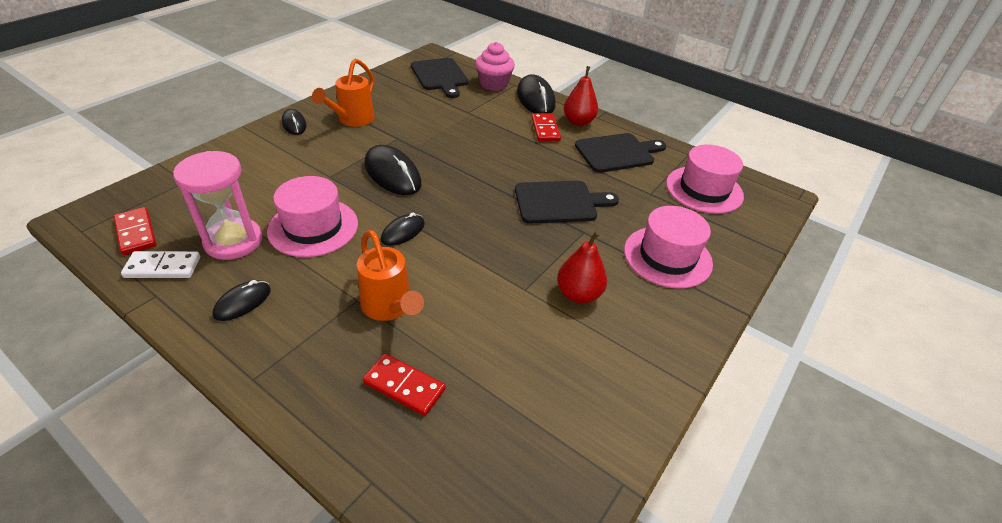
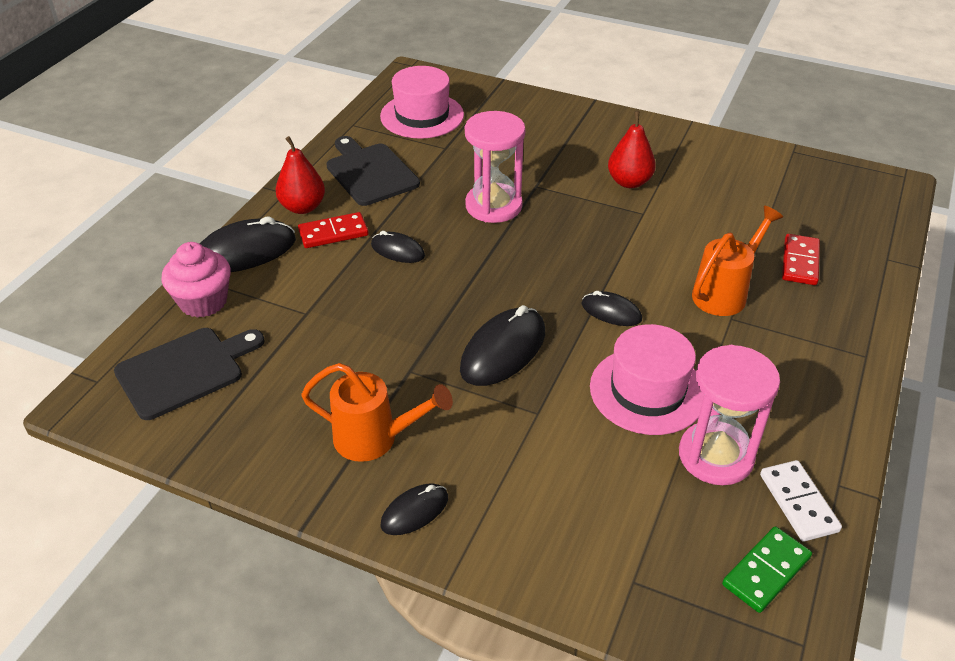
camera: 100 degrees left, 0 degrees up
(136, 233) = (766, 571): red domino -> green domino
(243, 302) = (794, 403): black mouse -> black mouse (398, 250)
(559, 202) = (493, 206): black cutting board -> pink hourglass
(667, 256) = (546, 136): pink hat -> none

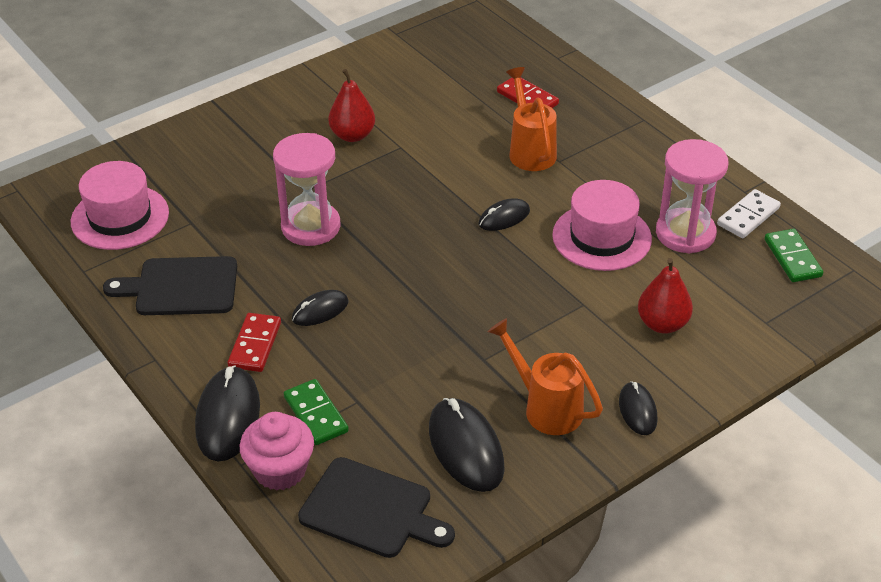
camera: 60 degrees left, 0 degrees up
(185, 371) = (371, 510): black cutting board -> black cutting board turned 120 degrees clockwise
(276, 296) = (315, 414): none -> green domino
(303, 207) = (193, 353): red pear -> red pear (662, 324)
(374, 439) = (546, 408): orange watering can -> orange watering can turned 90 degrees counterclockwise
(503, 351) = (502, 295): black mouse -> black mouse (466, 448)
(798, 503) = (748, 216): white domino -> white domino turned 60 degrees counterclockwise

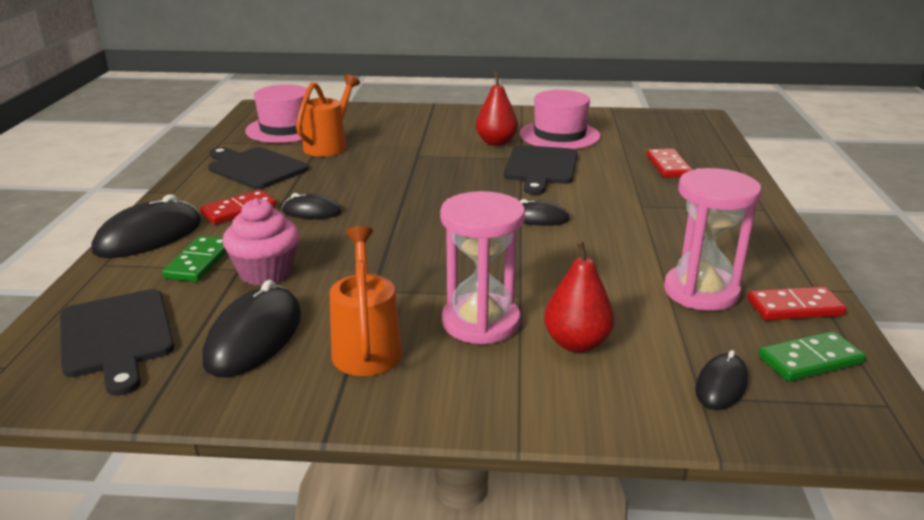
camera: 40 degrees right, 15 degrees down
(280, 470) = (116, 280): pink cupcake -> pink cupcake (266, 272)
(311, 226) = (386, 172): pink hourglass -> pink hourglass (481, 322)
(432, 152) = (541, 167): none -> black cutting board
(530, 151) = (624, 192): orange watering can -> orange watering can (329, 146)
(601, 237) = (608, 261): pink hat -> pink hat (559, 135)
(637, 410) = (445, 395): black mouse -> black mouse (721, 385)
(748, 216) = (794, 307): white domino -> red domino
(792, 258) = (810, 360): green domino -> green domino turned 45 degrees clockwise

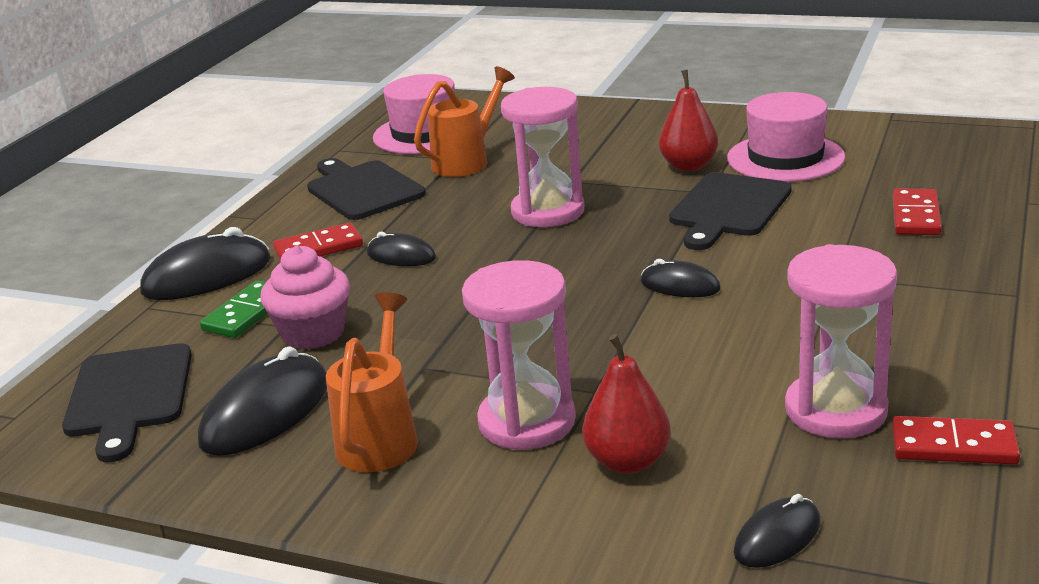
camera: 20 degrees right, 0 degrees up
(411, 176) = (548, 211): none -> pink hourglass
(810, 360) = (921, 520): green domino -> none

